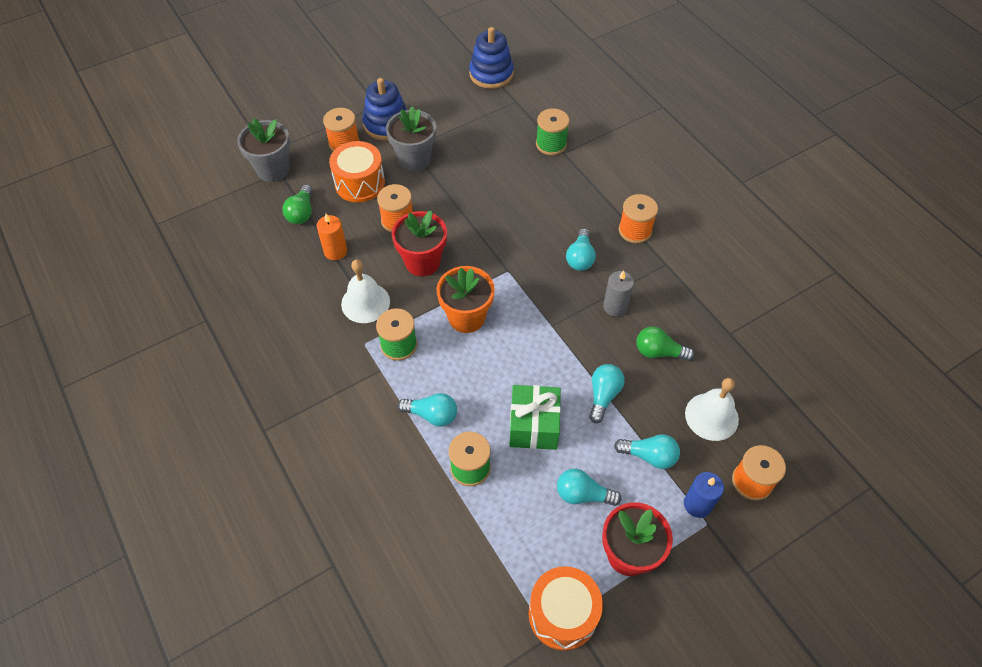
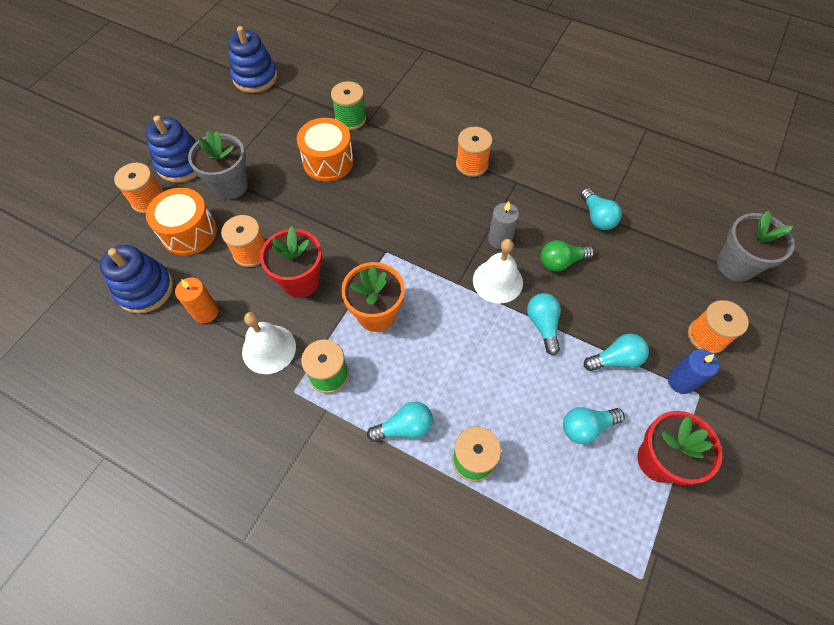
camera: 30 degrees left, 5 degrees up
(273, 170) = (87, 259): grey flower pot -> grey flower pot (735, 265)
(301, 212) = (145, 289): green light bulb -> blue stacking toy
(534, 426) = (503, 386): green gift -> none
(562, 614) = (645, 553): orange drum -> orange drum (328, 161)
(580, 258) = (442, 209): turquoise light bulb -> turquoise light bulb (597, 217)
(711, 416) = (639, 296): white bell -> white bell (497, 281)

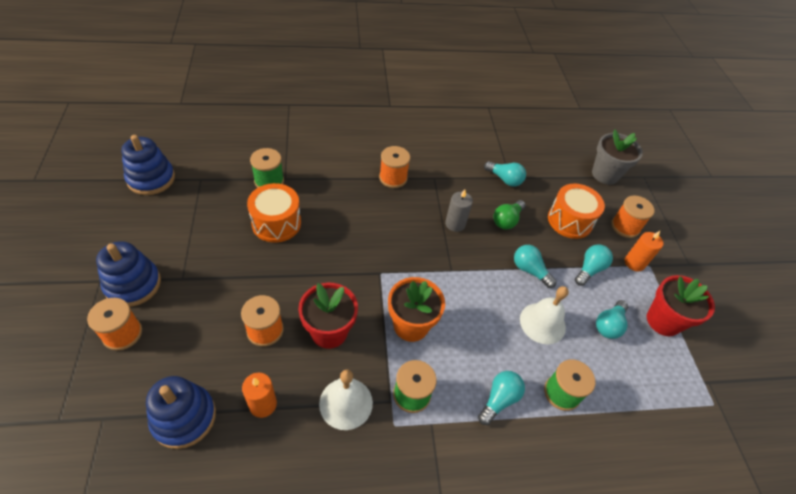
camera: 40 degrees left, 10 degrees down
(189, 232) = (190, 342): orange drum -> orange drum (570, 220)
(230, 186) = (200, 282): grey flower pot -> none
(497, 281) = (477, 254): white bell -> white bell (542, 323)
(681, 381) = (634, 263): blue candle -> orange candle

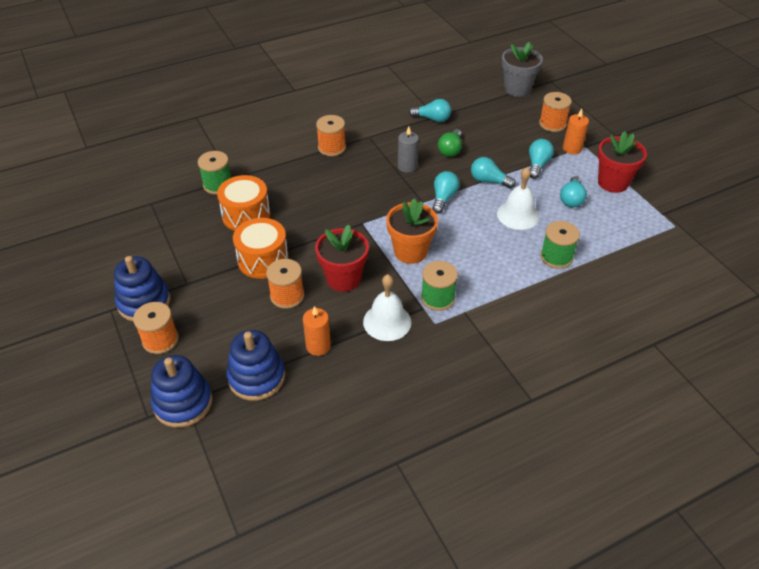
camera: 15 degrees left, 5 degrees down
(151, 179) = (102, 217): blue stacking toy -> blue stacking toy (183, 403)
(499, 400) = (509, 278): turquoise light bulb -> turquoise light bulb (443, 198)
(570, 220) = (504, 133): orange drum -> orange drum (263, 260)

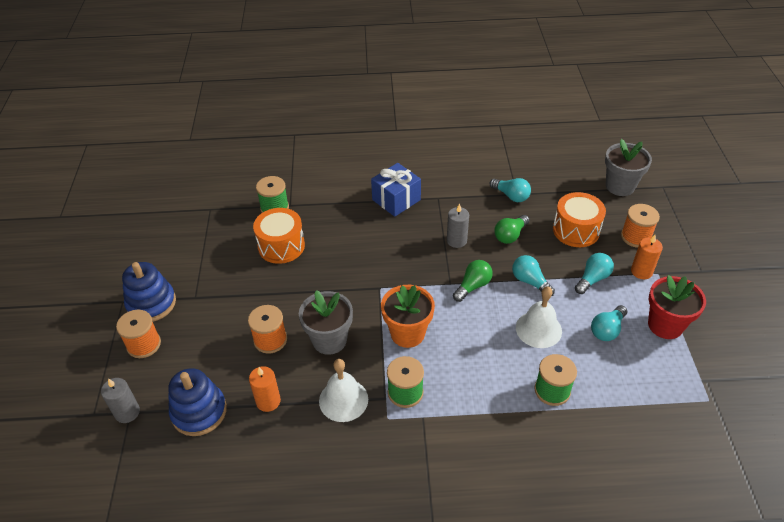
camera: 25 degrees right, 0 degrees up
(183, 403) = (127, 412): blue stacking toy -> grey candle
(263, 260) = (270, 296): orange drum -> orange drum (576, 230)
(332, 148) = (396, 200): orange spool -> blue gift
(343, 279) = (329, 340): red flower pot -> grey flower pot
(443, 198) = (473, 286): turquoise light bulb -> green light bulb

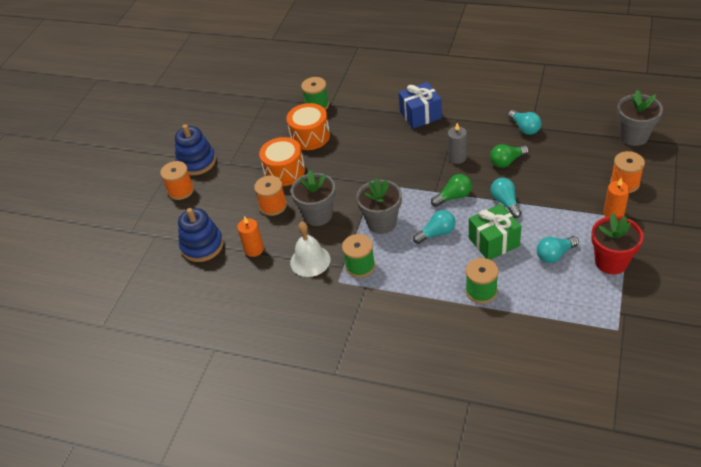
camera: 25 degrees right, 0 degrees up
(127, 412) = (153, 235): grey candle -> none
(407, 333) = (382, 223): orange flower pot -> grey flower pot
(538, 329) = (493, 242): white bell -> green gift
(576, 230) = (570, 167): orange drum -> orange drum (284, 171)
(592, 279) = (564, 211): turquoise light bulb -> turquoise light bulb (436, 233)

